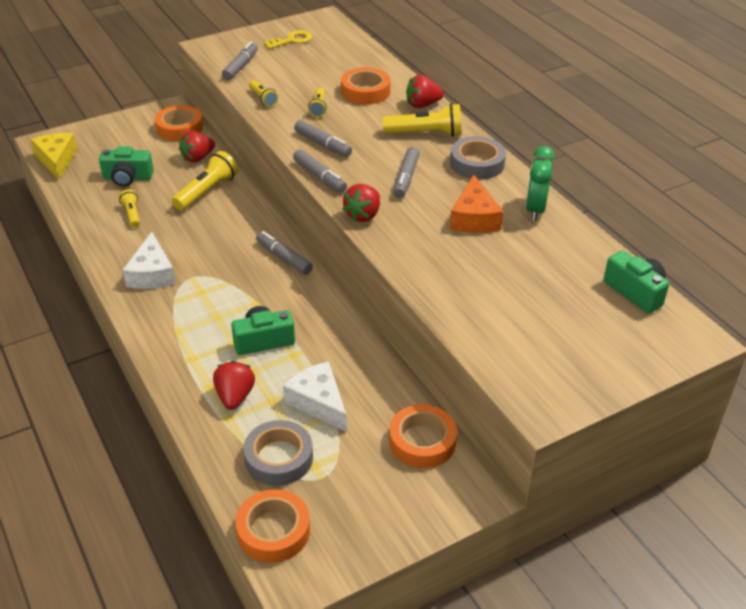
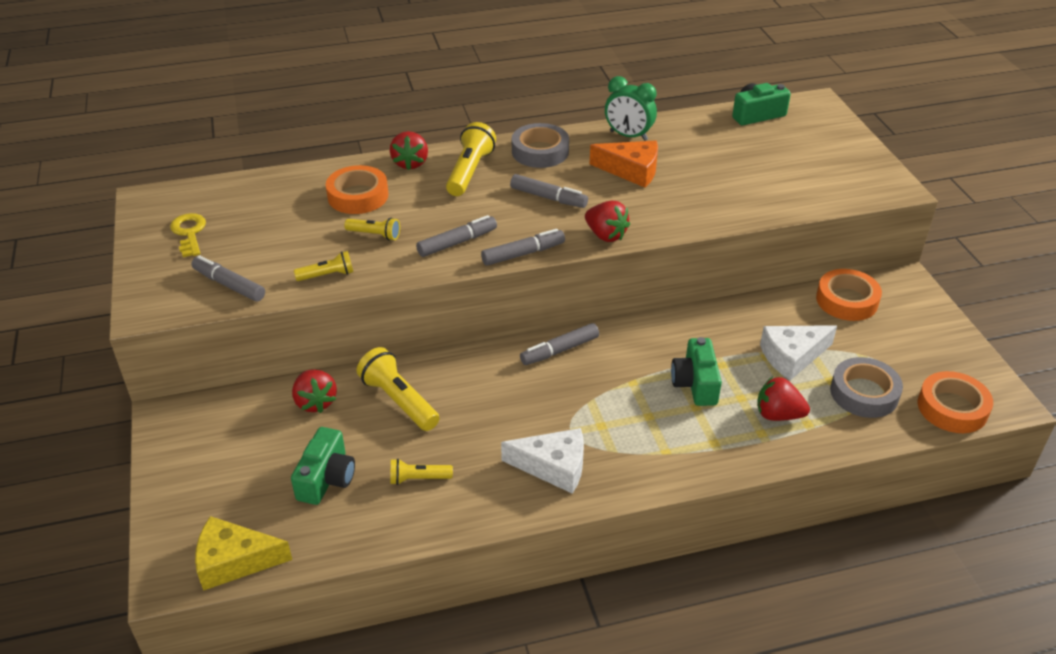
camera: 75 degrees left, 0 degrees up
(179, 128) = (227, 414): orange tape -> none

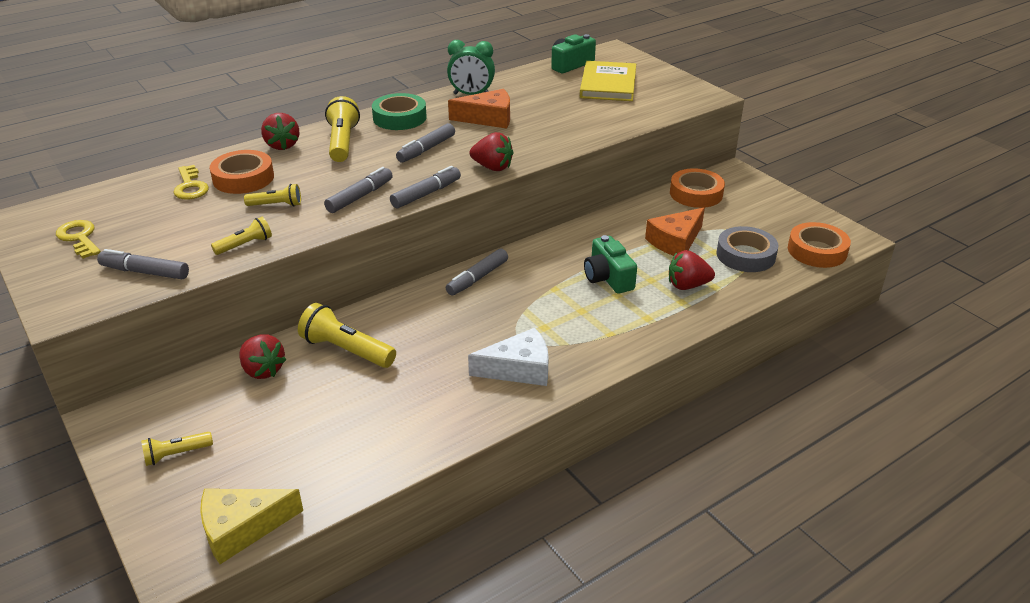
camera: 20 degrees left, 5 degrees down
(306, 195) = (190, 186): none -> yellow key
(327, 478) = (305, 431): green camera -> none
(418, 478) = (397, 409): yellow flashlight -> yellow flashlight (176, 454)
(540, 151) = (399, 118): grey tape -> green tape
(548, 198) = (426, 149): grey marker -> grey marker turned 120 degrees clockwise
(786, 150) = (608, 84): none -> yellow book
(792, 356) = (675, 241): white cheese -> orange cheese

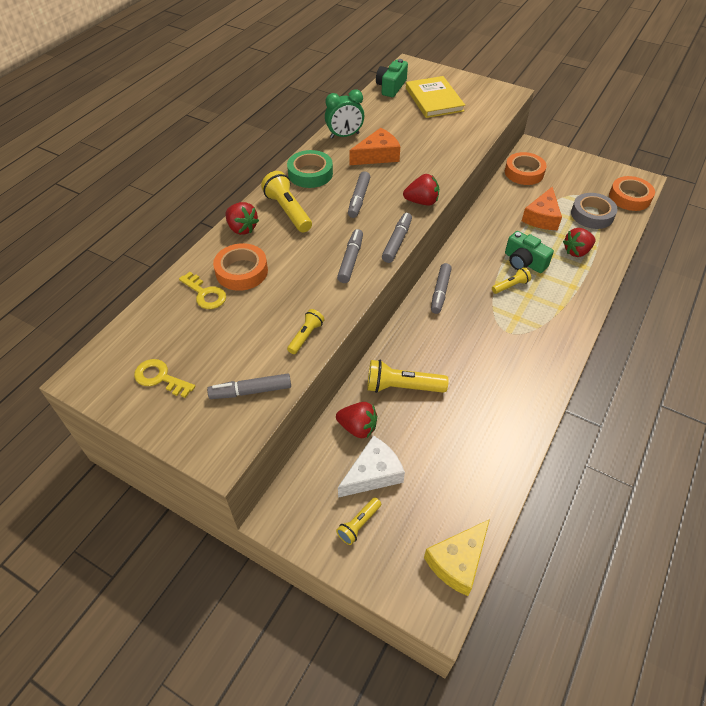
camera: 25 degrees left, 15 degrees up
(276, 205) = (293, 289): yellow flashlight -> yellow flashlight (510, 286)
(519, 369) = (528, 357): white cheese -> white cheese (373, 474)

